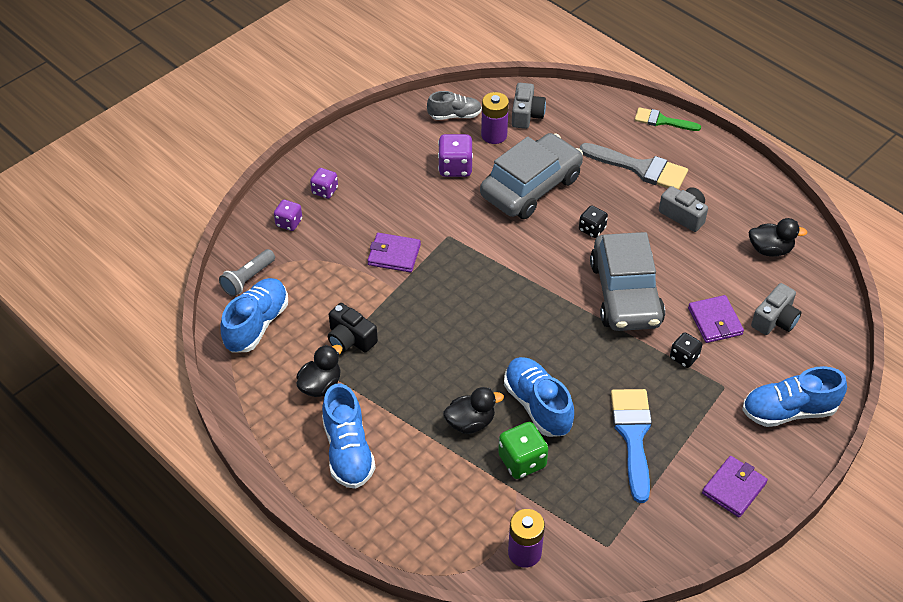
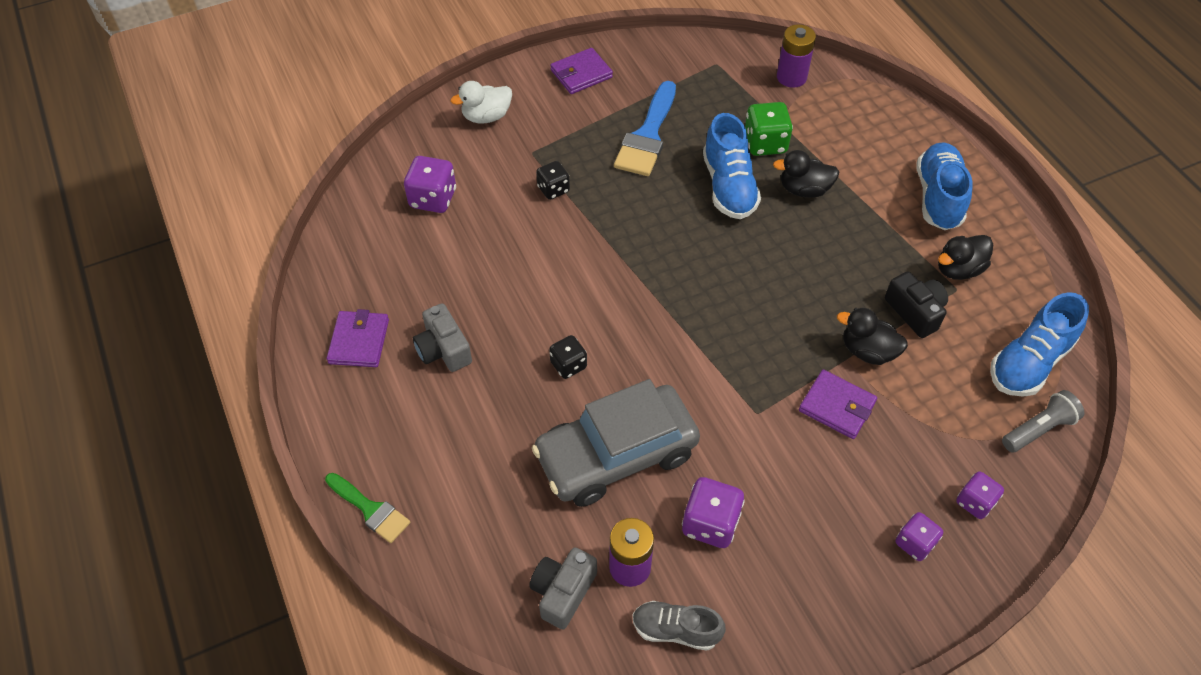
camera: 160 degrees left, 5 degrees up
(625, 293) = (574, 272): grey car -> none
(640, 168) = (453, 437): grey brush -> none
(715, 321) = (496, 215): purple wallet -> purple wallet (359, 341)
(770, 249) = (376, 275): black duck -> black duck (867, 351)
(775, 320) = (433, 199): grey camera -> purple dice
(788, 411) = (486, 116): blue shoe -> white duck

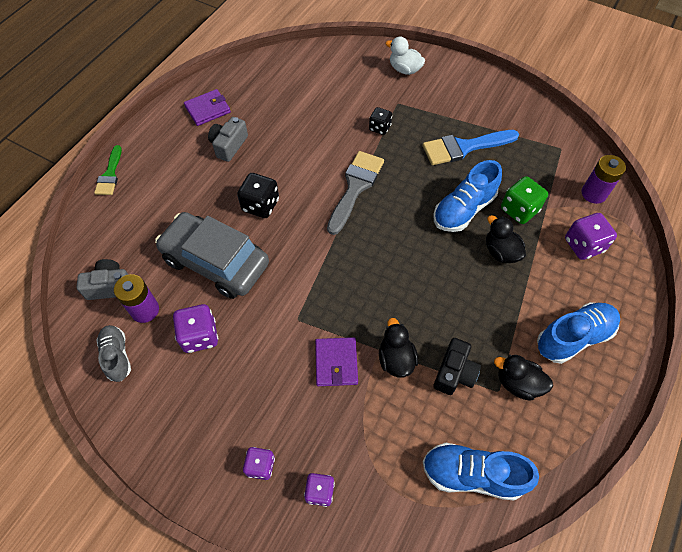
camera: 55 degrees right, 5 degrees up
(433, 199) = (325, 82): purple dice -> purple dice (583, 245)
(568, 365) = (260, 205): black dice -> black dice, size x1.54
(581, 74) = (480, 90): purple wallet -> none
(620, 260) = (355, 187): none -> grey brush
(1038, 429) = (415, 509): grey flashlight -> none

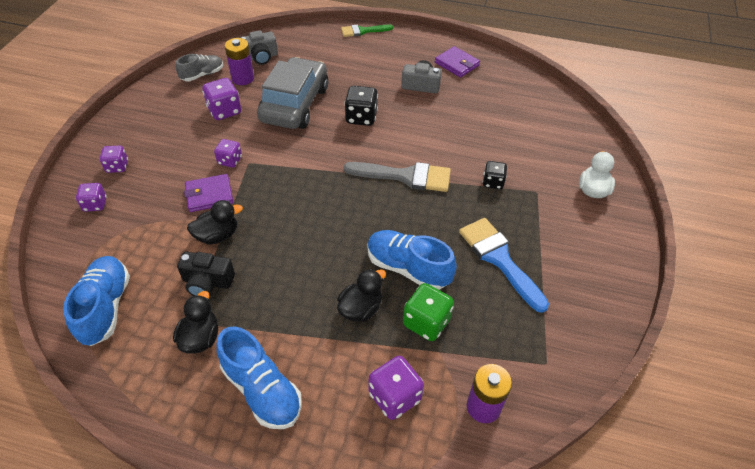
camera: 75 degrees right, 10 degrees down
(110, 286) = (260, 57): grey camera -> grey camera turned 90 degrees clockwise
(288, 337) = (230, 161): none -> purple dice

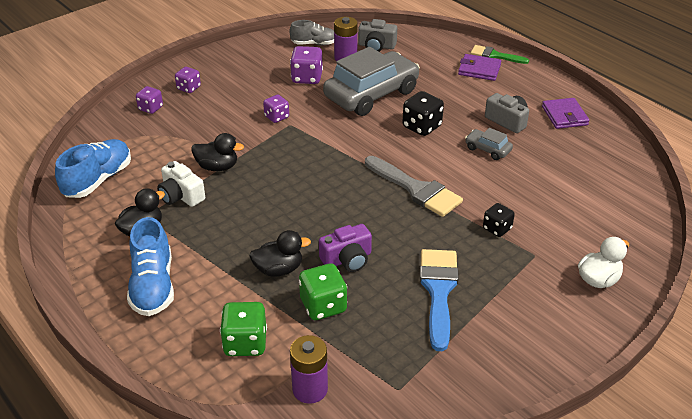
camera: 35 degrees right, 10 degrees down
(207, 282) = (181, 196): black camera -> white camera
(209, 195) = (238, 136): purple wallet -> purple wallet (479, 70)
(394, 397) = (245, 343): purple dice -> green dice
(408, 268) = (347, 259): blue shoe -> purple camera
(428, 116) = (487, 149): none -> grey car

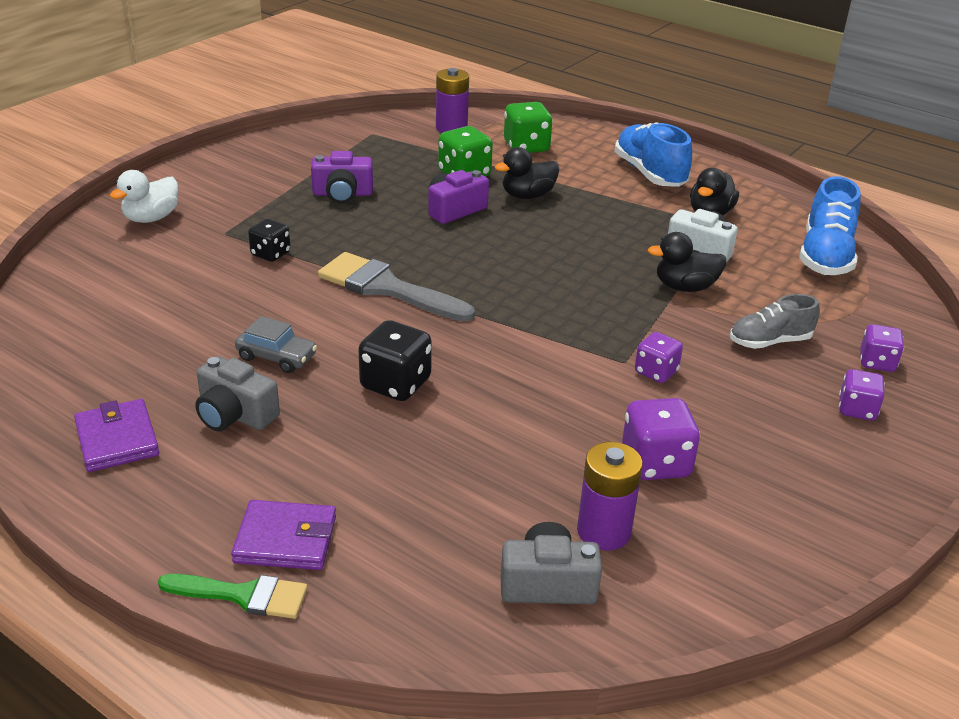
camera: 165 degrees right, 5 degrees down
(314, 44) = (700, 568): grey shoe -> grey shoe (769, 342)
(371, 94) = (508, 440): grey car -> none
(438, 291) = (342, 194): blue brush -> purple camera

